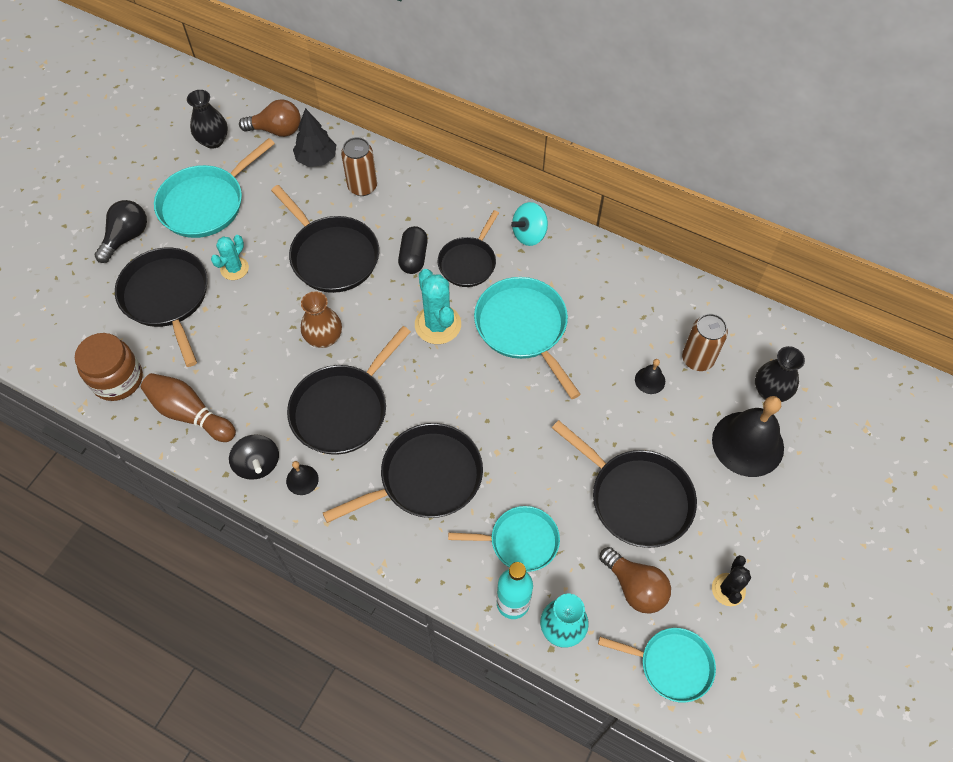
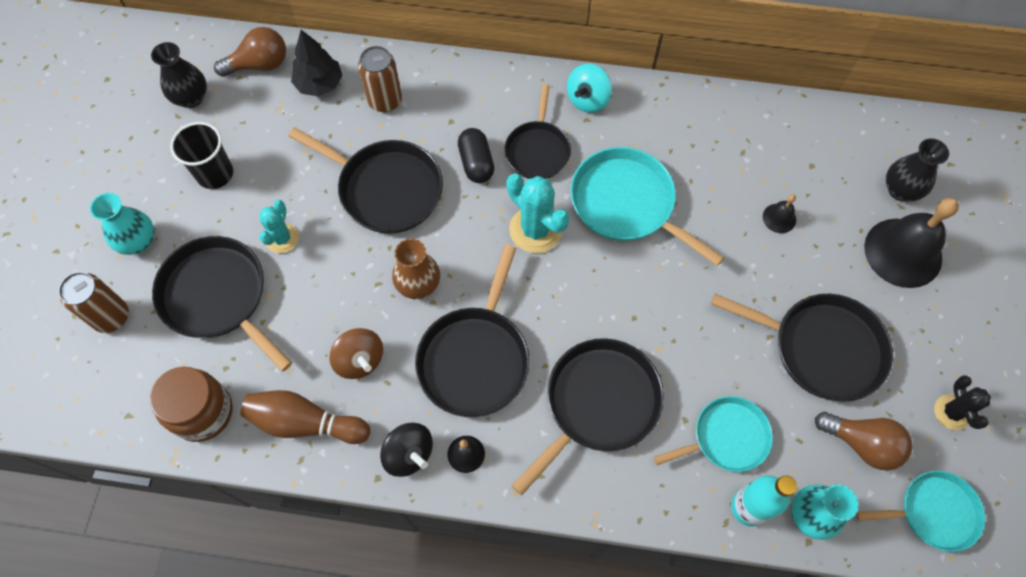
camera: 20 degrees left, 5 degrees up
(126, 237) = (138, 242): black light bulb -> turquoise vase
(206, 204) = (215, 174): turquoise pan -> black cup
(252, 380) = (360, 360): none -> brown spinning top
(697, 359) = (816, 180): brown can -> brown can (111, 317)

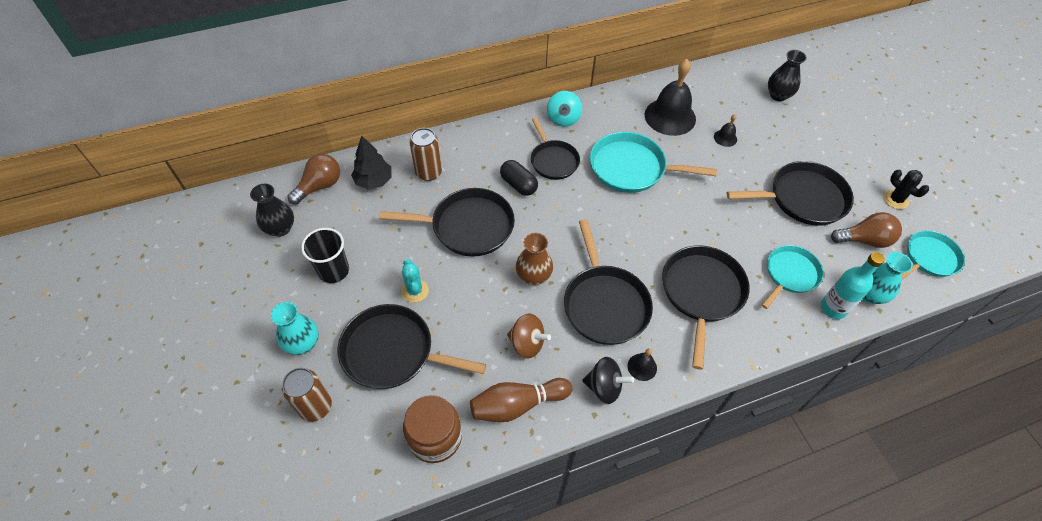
camera: 30 degrees left, 10 degrees down
(535, 229) = (586, 208): turquoise cactus -> none
(903, 252) = (805, 127): black bell -> black bell (670, 116)

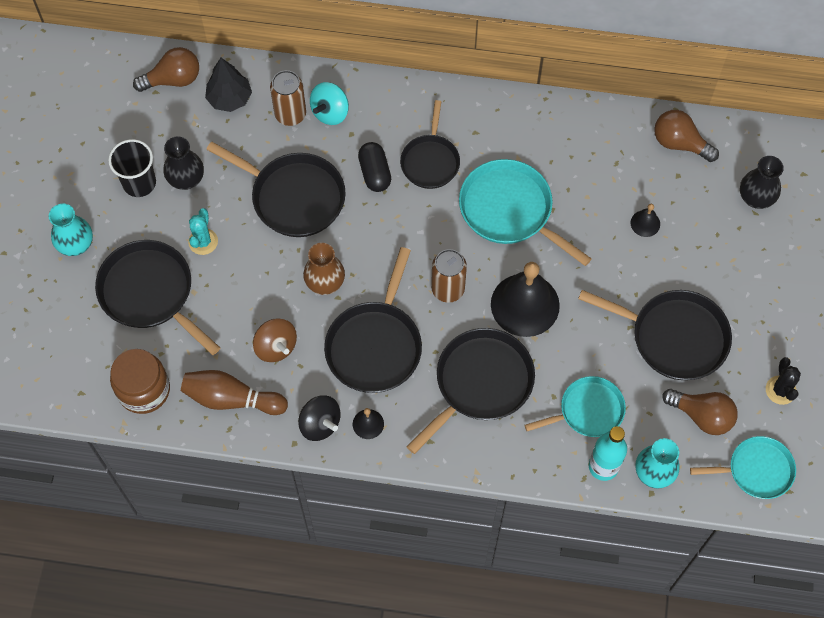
camera: 30 degrees right, 10 degrees up
(280, 228) = (112, 111): black vase -> black vase (186, 179)
(315, 407) = (58, 310): brown can -> brown can (448, 289)
(563, 119) = (476, 113): turquoise spinning top -> turquoise spinning top (330, 112)
(670, 116) = (601, 166): black bell -> black bell (525, 304)
(707, 84) = (679, 143): none -> brown light bulb

